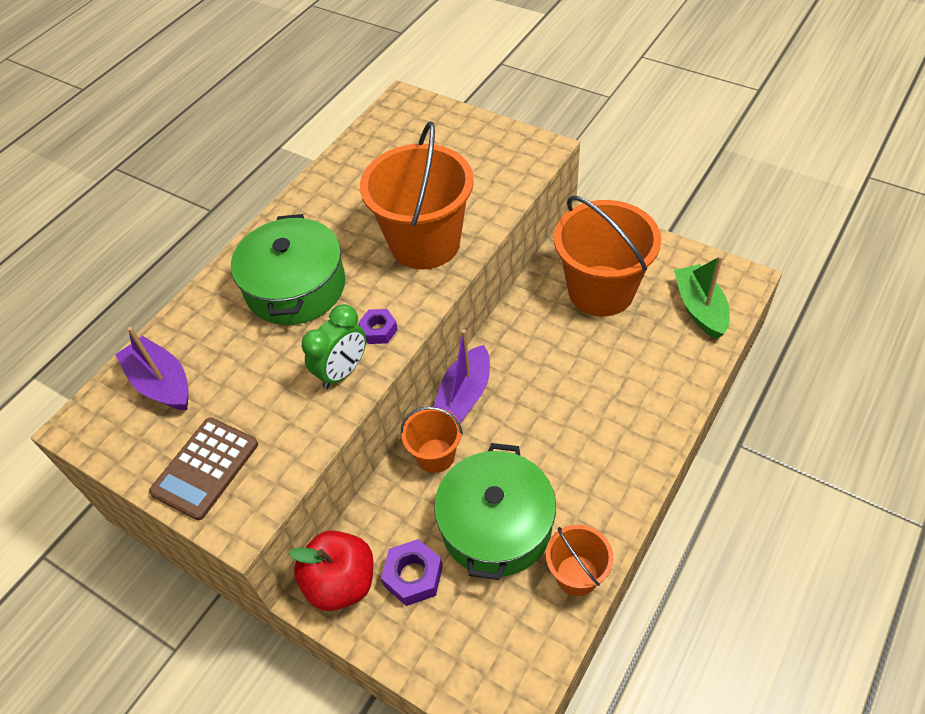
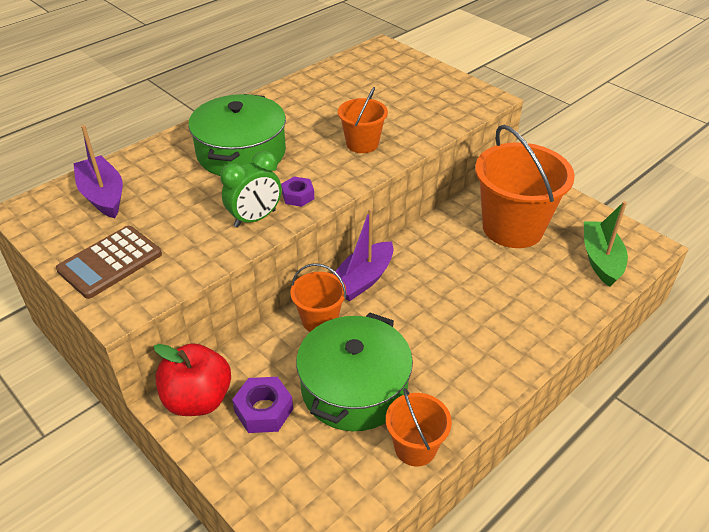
camera: 10 degrees right, 10 degrees down
(425, 243) = (362, 144): orange bucket -> orange bucket, size x0.52

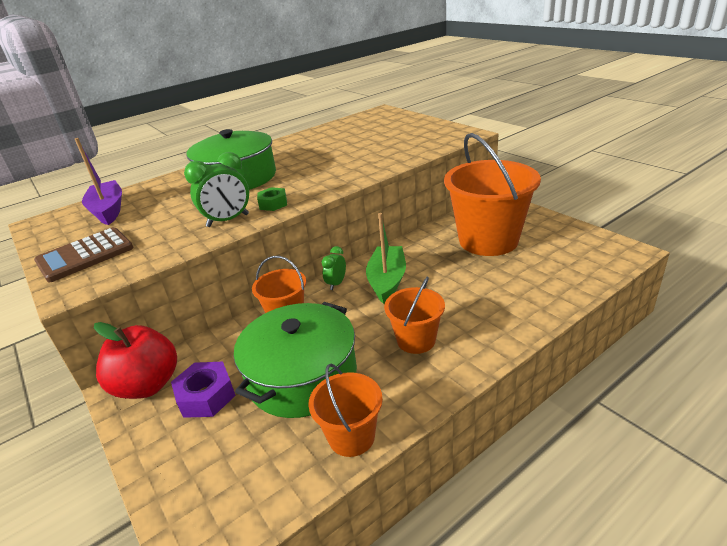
camera: 10 degrees right, 10 degrees down
(298, 196) = (273, 204): purple nut -> green nut
(362, 144) = (344, 167): orange bucket -> orange bucket (416, 340)
(362, 280) = (336, 284): purple boat -> green clock
(601, 260) = (575, 263): green boat -> green boat (387, 281)

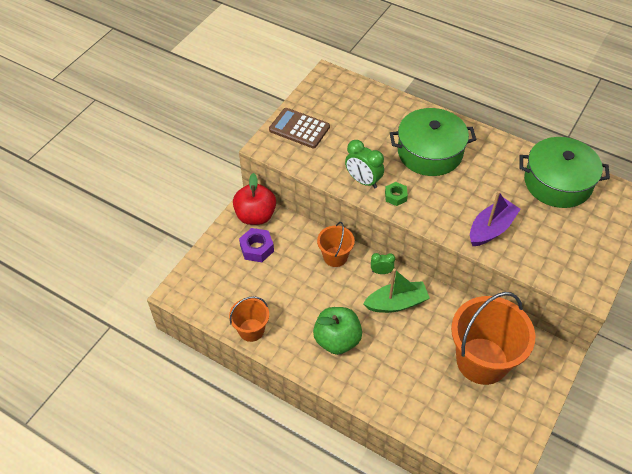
camera: 65 degrees right, 20 degrees up
(108, 210) = (355, 102): purple boat -> purple boat (491, 229)
(302, 376) = (286, 289): green pot -> green pot (557, 182)
(416, 340) = (337, 340): orange bucket -> green apple

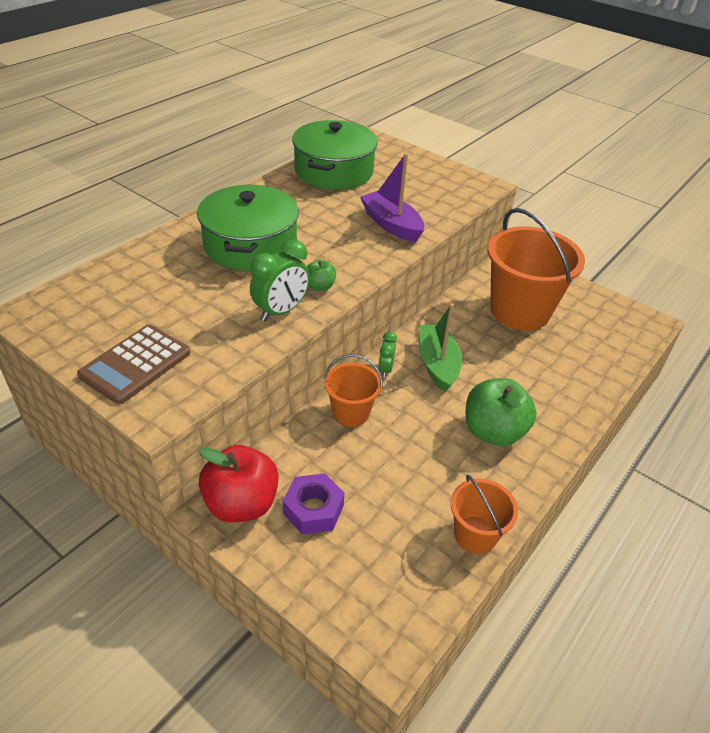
camera: 85 degrees left, 10 degrees down
(395, 196) = (320, 286): green nut -> green apple

